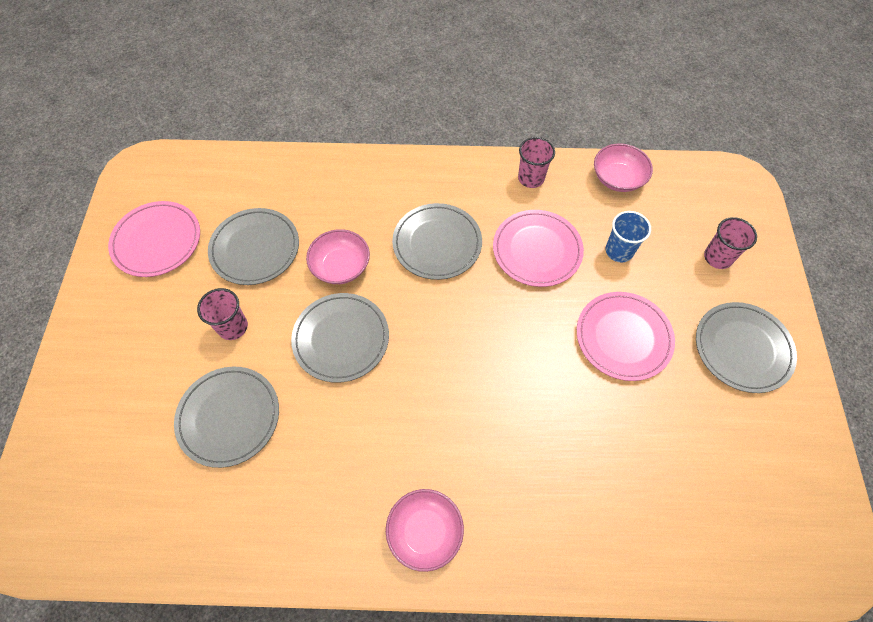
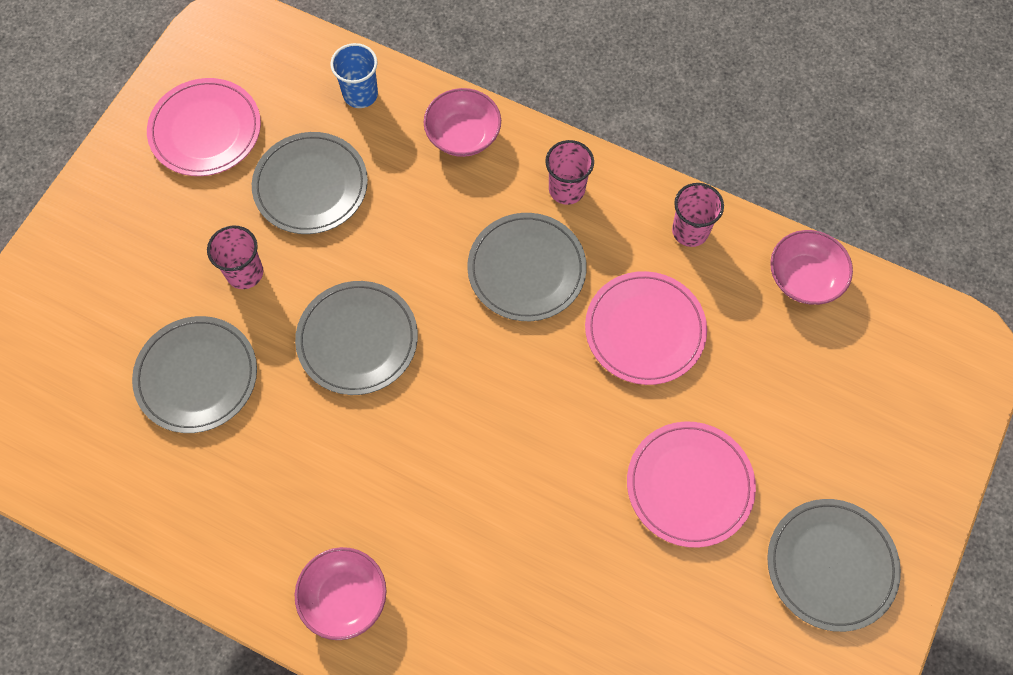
camera: 25 degrees right, 5 degrees up
(341, 266) = (398, 250): pink bowl -> pink bowl (463, 135)
(619, 251) = (748, 375): blue cup -> blue cup (360, 94)
(717, 257) = (872, 438): pink cup -> pink cup (566, 189)

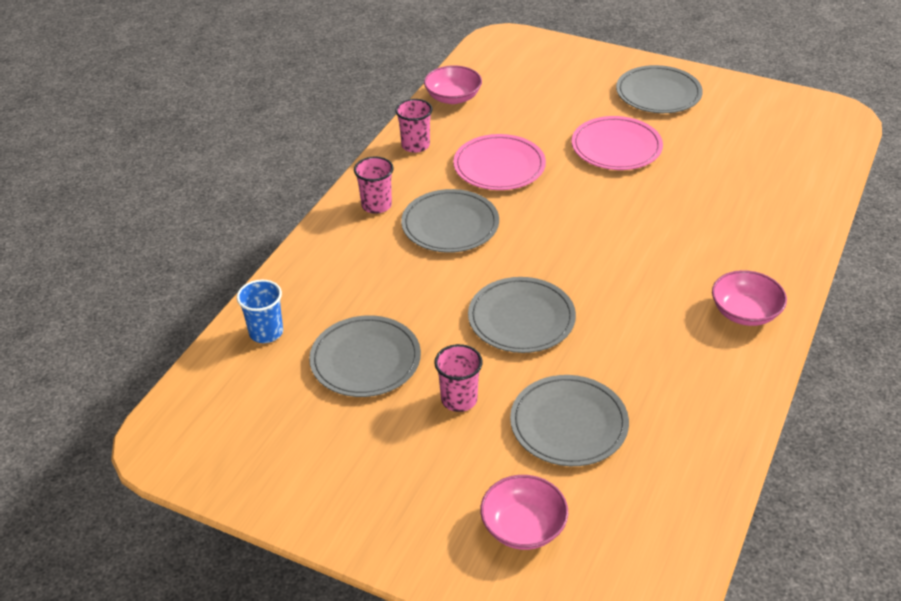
camera: 90 degrees left, 25 degrees down
(205, 130) = (294, 446): pink plate -> none
(463, 135) = (318, 264): pink bowl -> pink bowl (523, 527)

